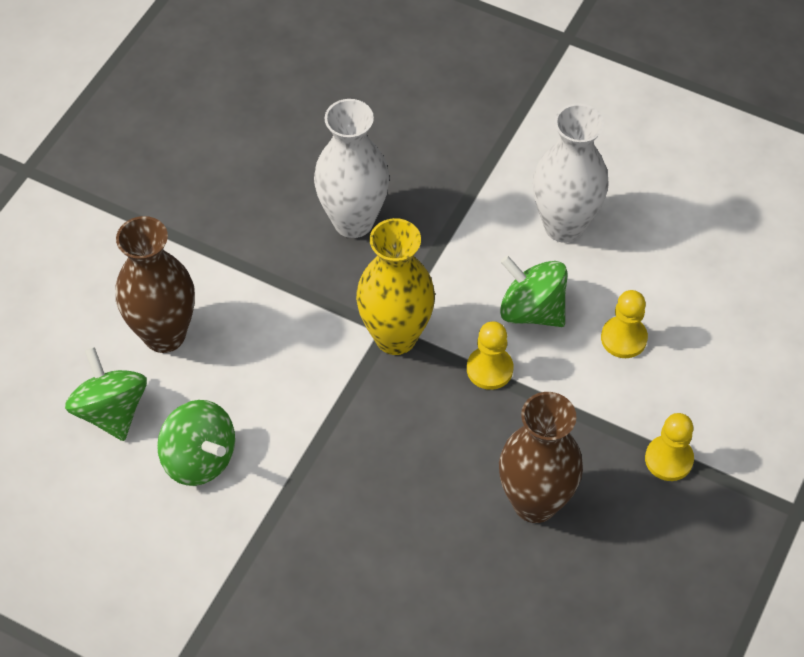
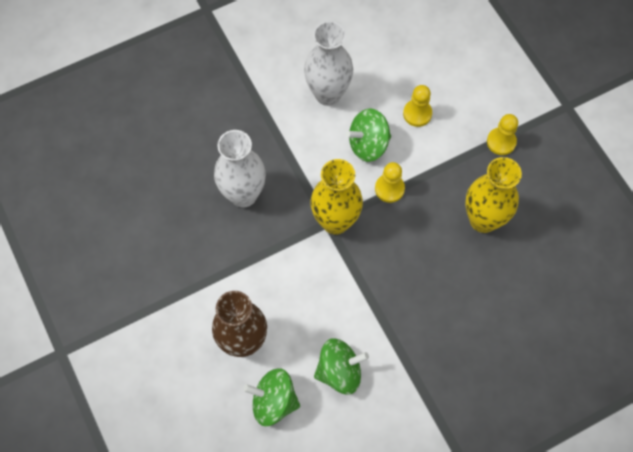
camera: 55 degrees left, 10 degrees up
(535, 502) = (483, 220): brown vase -> yellow vase

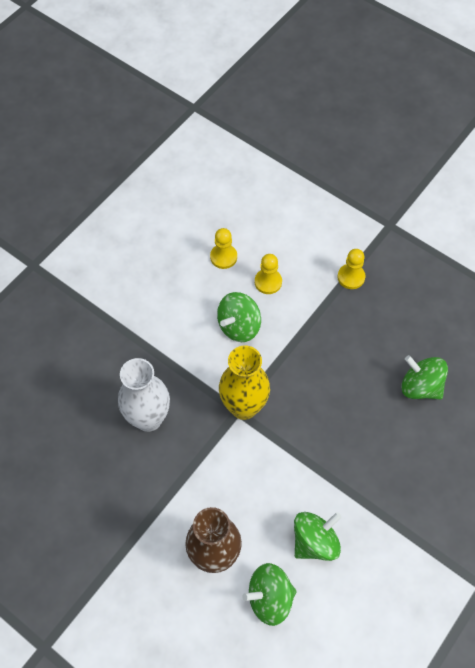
camera: 25 degrees left, 5 degrees down
(328, 94) = (181, 296): white vase -> none
(389, 189) = (277, 357): yellow pawn -> yellow pawn (223, 257)
(483, 220) = (370, 350): yellow vase -> none
(514, 275) = (420, 386): none -> green spinning top

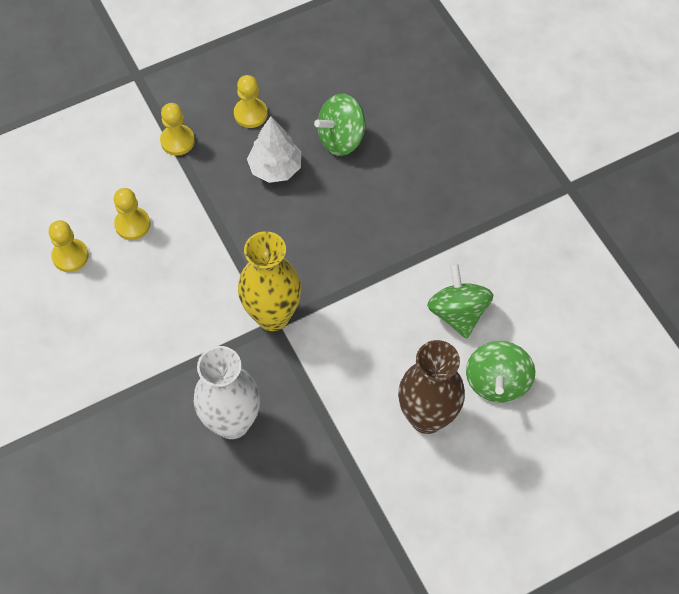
camera: 65 degrees left, 0 degrees up
(239, 326) = (171, 278): green spinning top -> none
(367, 352) = (275, 168): none -> white tree
(403, 313) = (250, 114): none -> yellow pawn

